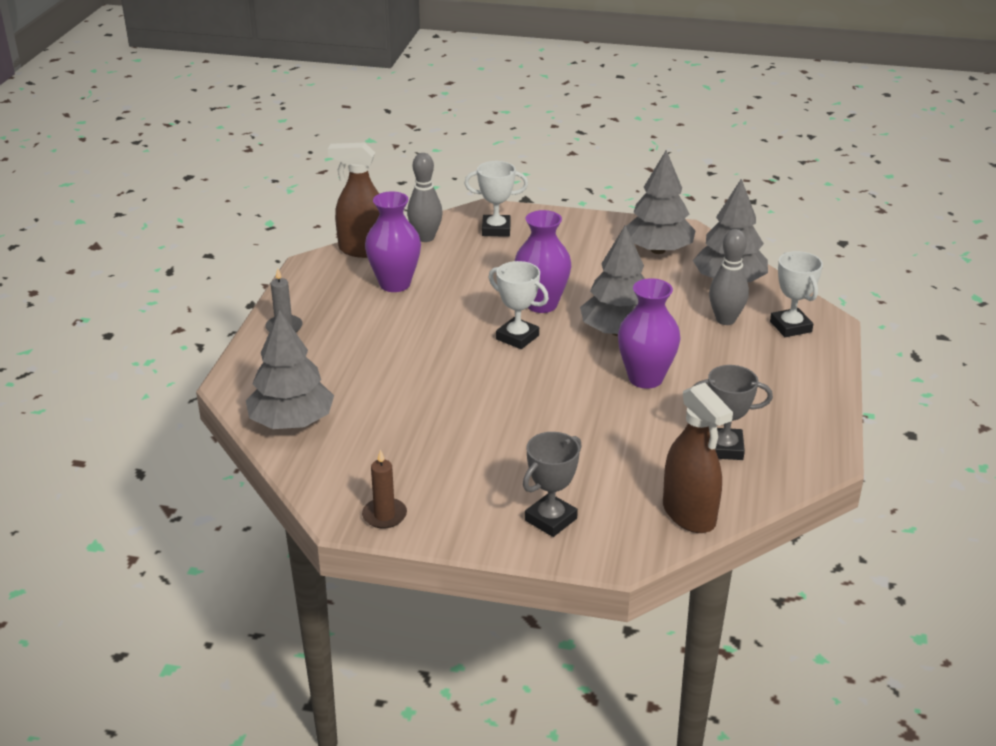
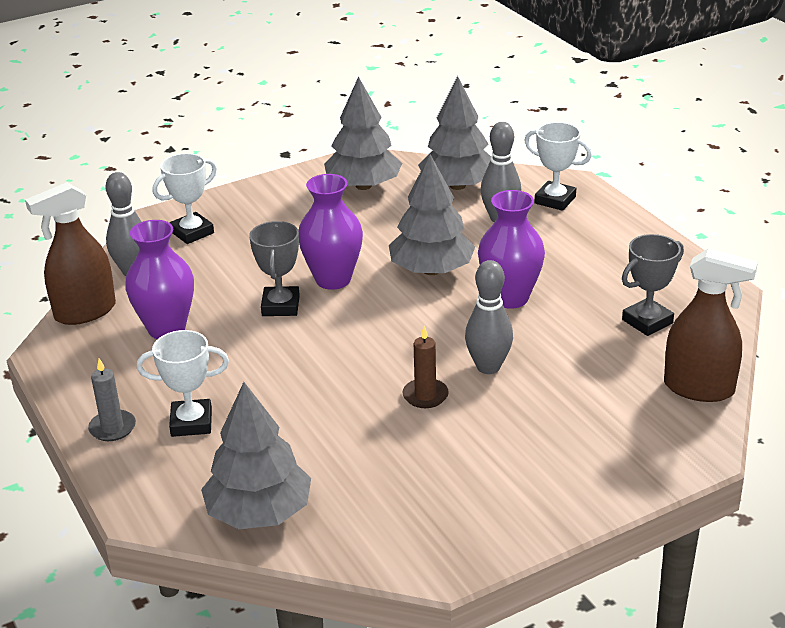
camera: 40 degrees left, 0 degrees up
(384, 515) = (474, 542): brown candle -> brown candle (425, 395)
(517, 337) = (354, 319): white trophy -> white trophy (191, 422)
(550, 519) = (609, 457): grey trophy -> grey trophy (280, 306)
(559, 415) = (488, 367): none -> grey bowling pin

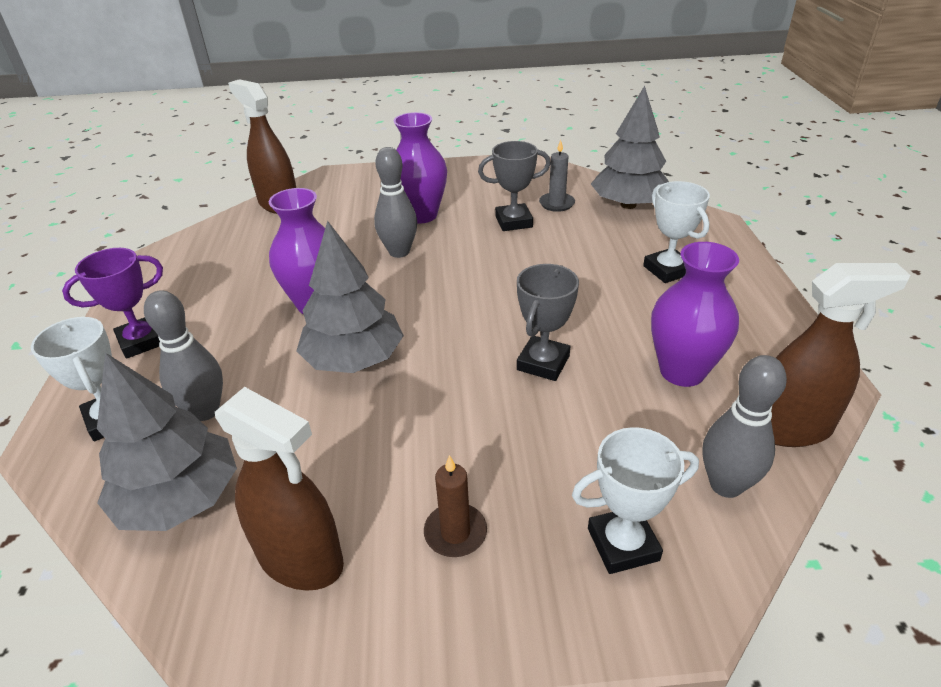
camera: 155 degrees left, 5 degrees up
(112, 428) = (741, 282): grey candle -> grey candle (556, 204)
(191, 422) = (667, 270): white trophy -> white trophy turned 45 degrees clockwise
(333, 279) = (466, 381): purple vase -> purple vase (421, 215)
(363, 186) = (301, 559): grey tree -> brown spray bottle
(425, 395) = (466, 244): brown candle -> brown candle (455, 532)
(612, 238) = (142, 341): none -> purple trophy
(647, 321) = (241, 253): grey trophy -> grey trophy (513, 222)

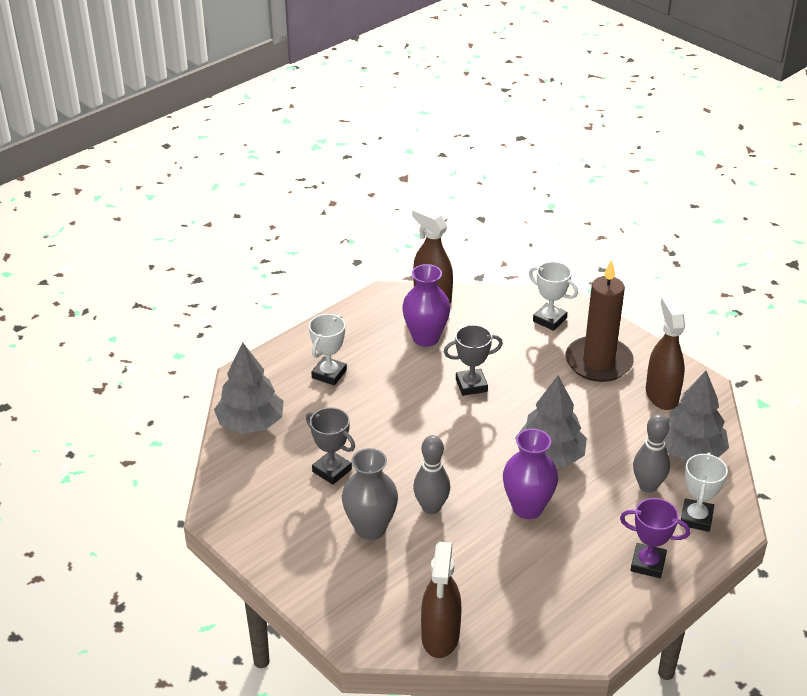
camera: 130 degrees left, 0 degrees up
(421, 215) = (370, 528): purple vase -> grey vase
(455, 532) = (598, 362): brown candle -> brown candle, size x2.20
(556, 204) = (282, 461): grey candle -> none
(725, 485) = (488, 305): grey bowling pin -> none

